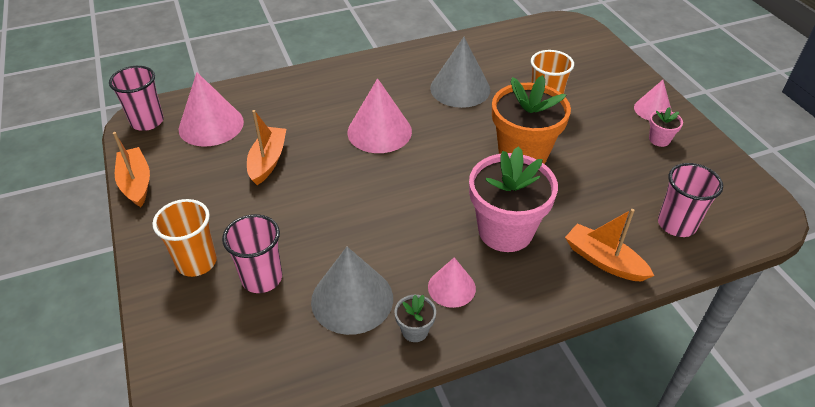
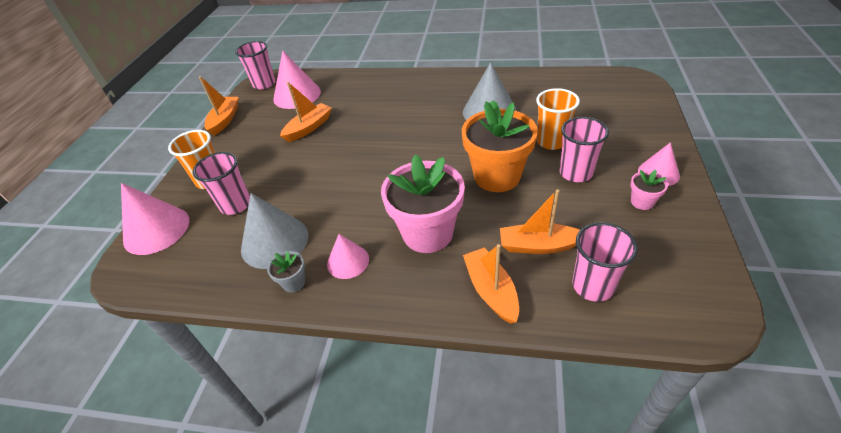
camera: 35 degrees right, 0 degrees up
(379, 131) = (399, 128): pink cone -> pink cone (156, 230)
(588, 129) = (576, 173): none -> pink cup
(610, 206) = (538, 246): none -> orange boat

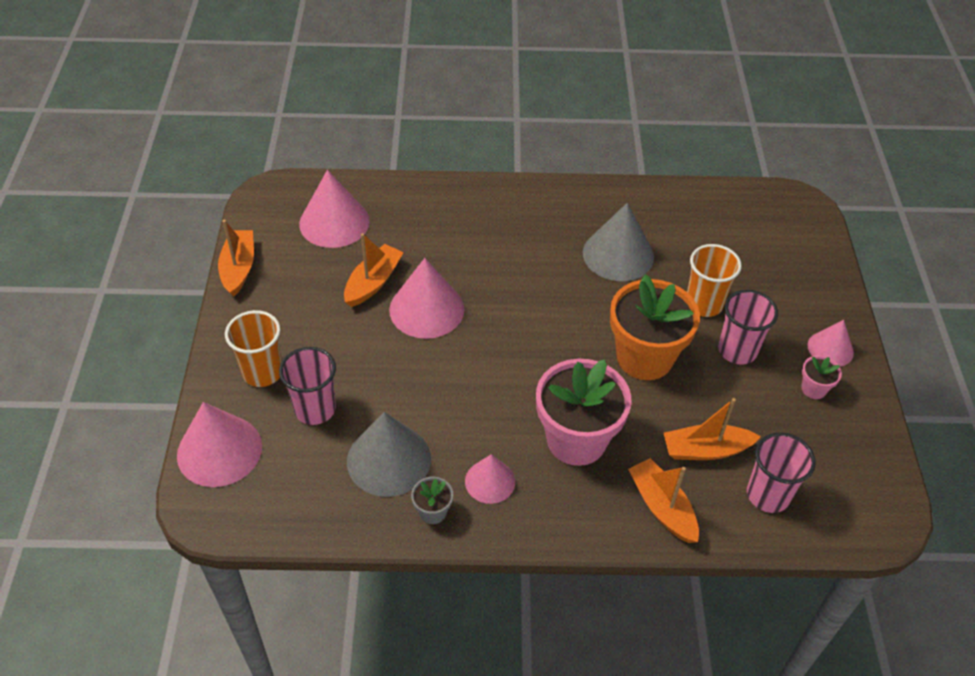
camera: 15 degrees left, 5 degrees up
(264, 84) = (274, 199): pink cup -> none
(339, 143) = (426, 309): none -> pink cone

